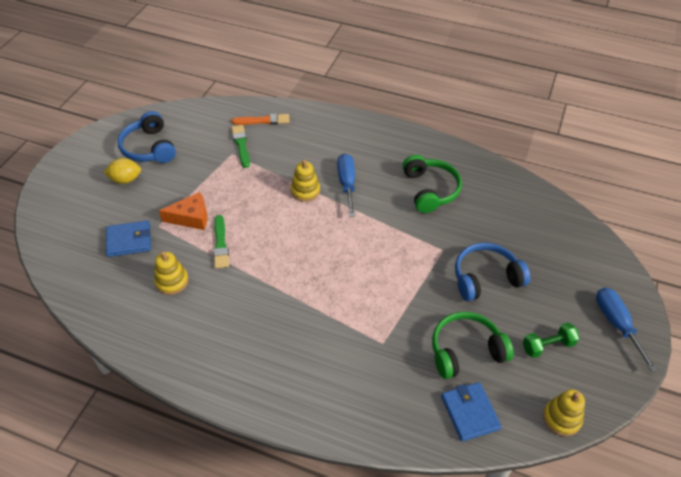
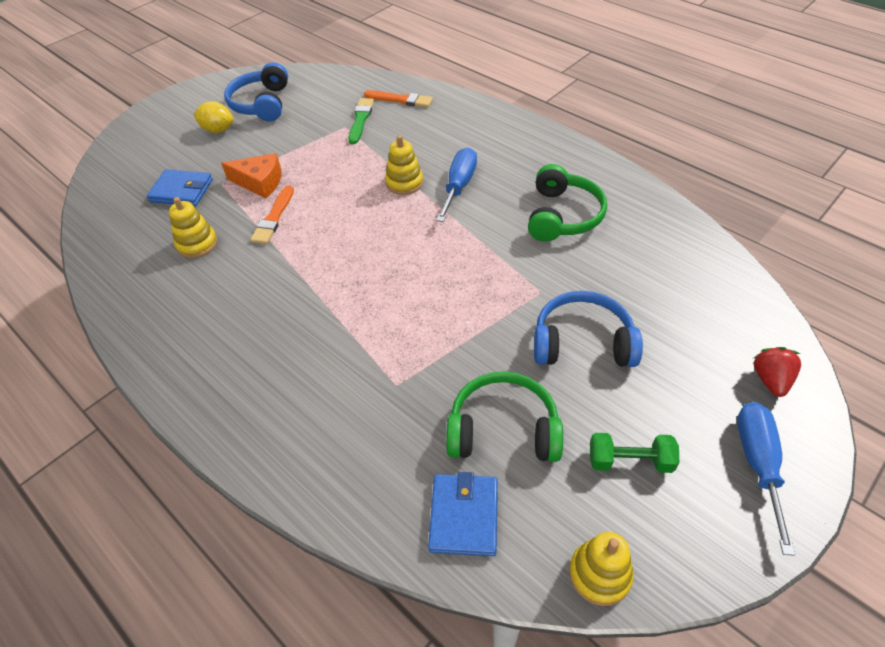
camera: 25 degrees right, 0 degrees up
(220, 244) = (274, 217): green brush -> orange brush
(602, 270) = (770, 380): none -> red strawberry

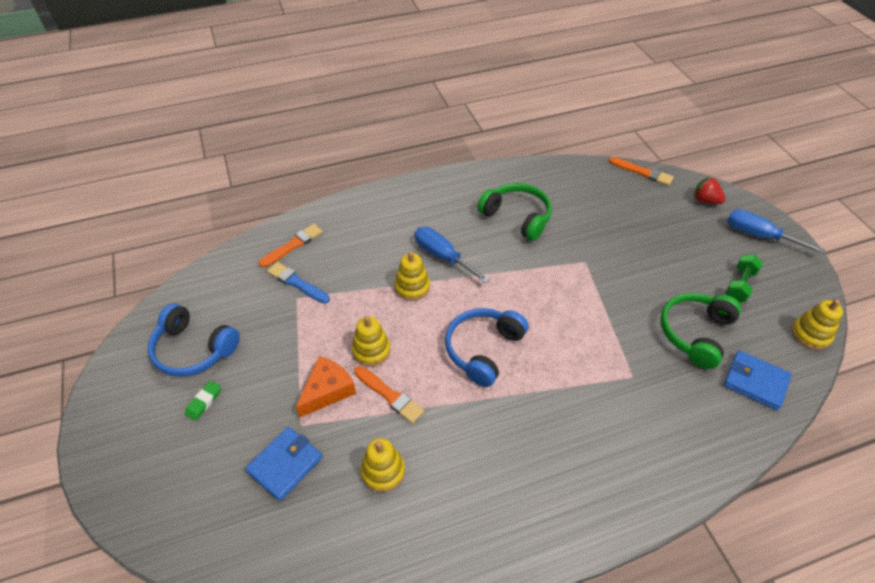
camera: 65 degrees left, 0 degrees up
(218, 130) = (204, 402): yellow lemon -> green eraser
(315, 188) = (371, 350): none -> yellow stacking toy
(360, 120) = (297, 283): green brush -> blue brush
(582, 342) = (640, 262): blue headphones -> blue headphones (483, 350)
(757, 297) = (642, 172): none -> orange brush

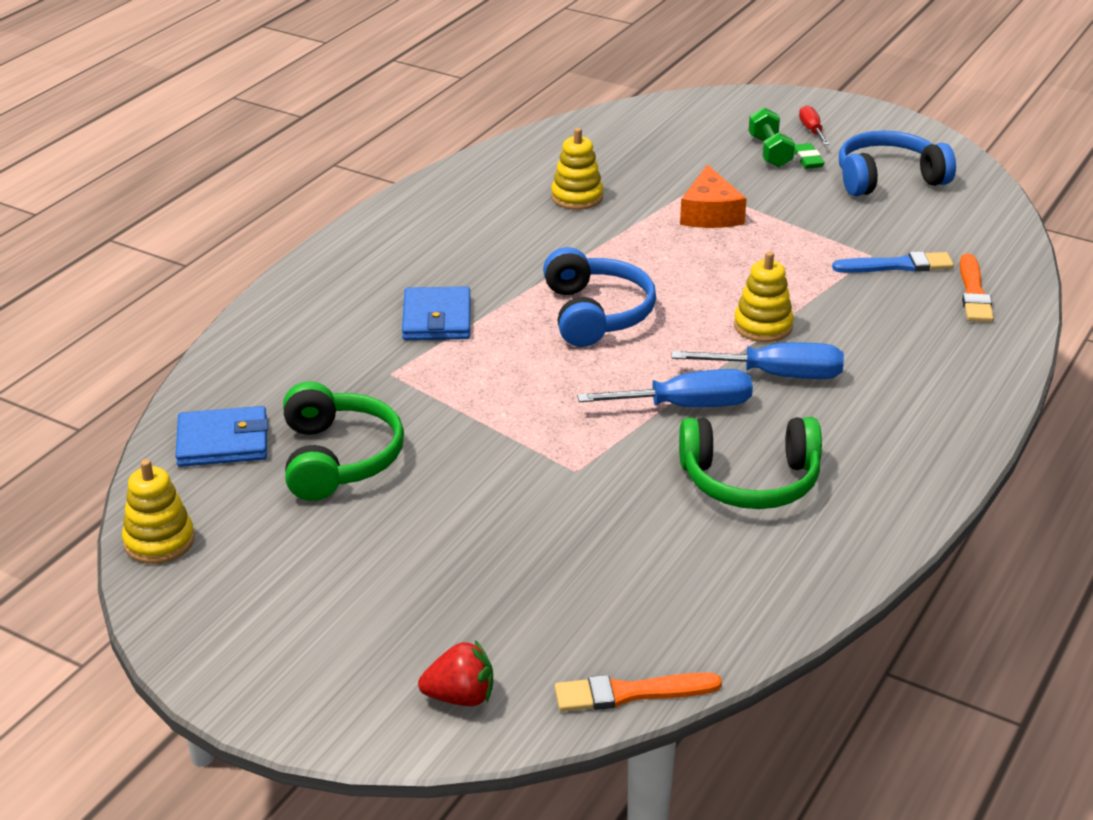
camera: 140 degrees right, 15 degrees down
(153, 433) = (811, 130): none -> red screwdriver
(285, 464) = (669, 164): blue wallet -> blue wallet (437, 319)
(371, 350) = (716, 257): yellow stacking toy -> none
(389, 395) = (645, 238): orange brush -> none
(739, 285) = (306, 560): green dumbbell -> green dumbbell (769, 152)
(758, 235) = (314, 674): blue screwdriver -> blue screwdriver (686, 406)

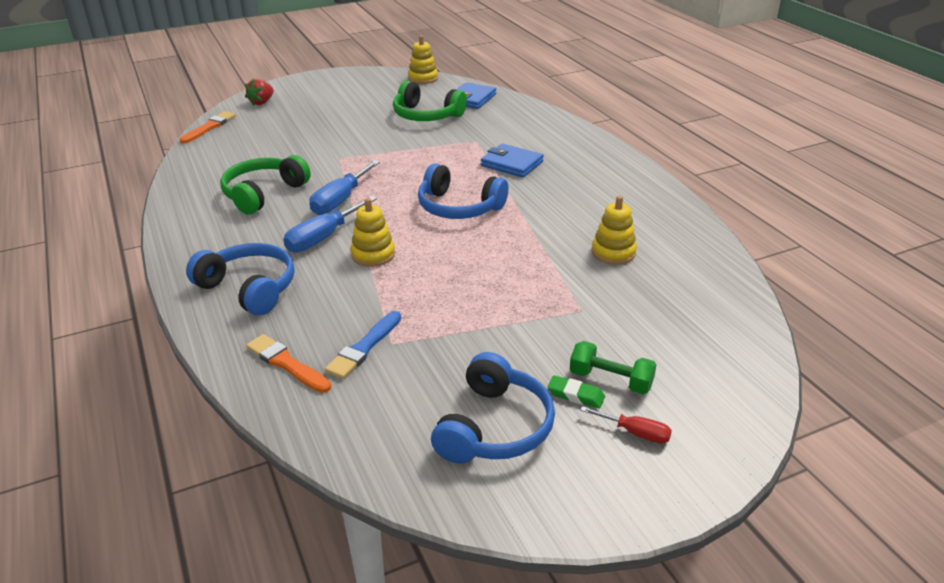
camera: 125 degrees right, 0 degrees up
(710, 214) = (532, 297): orange cheese -> none
(924, 372) = (249, 288): none -> blue headphones

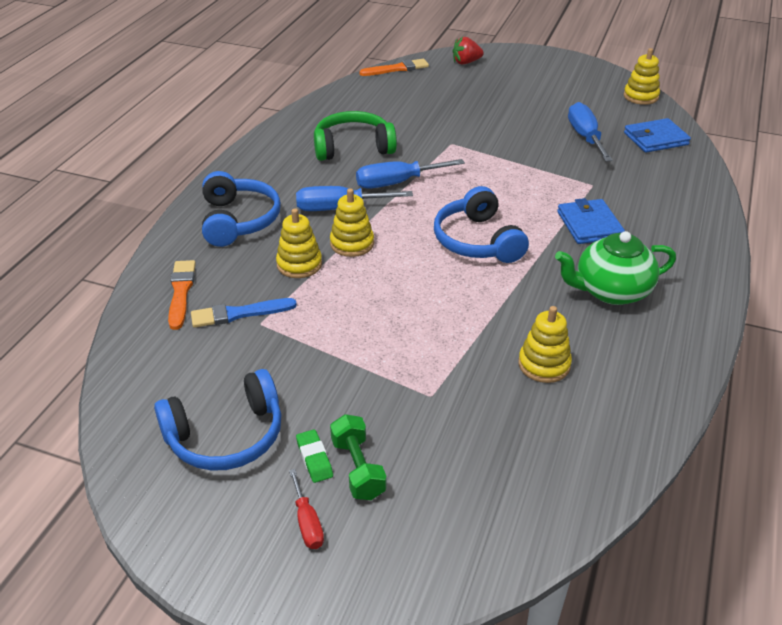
camera: 45 degrees right, 5 degrees up
(355, 289) = (299, 264): none -> yellow stacking toy
(426, 115) = (585, 137): green headphones -> blue screwdriver
(583, 193) = (611, 291): none -> green teapot

